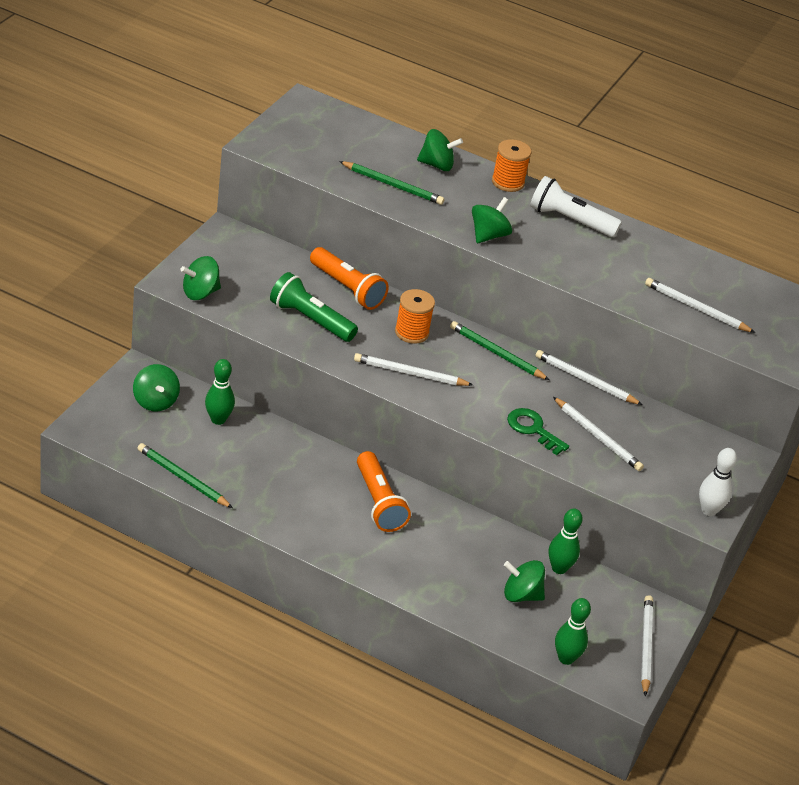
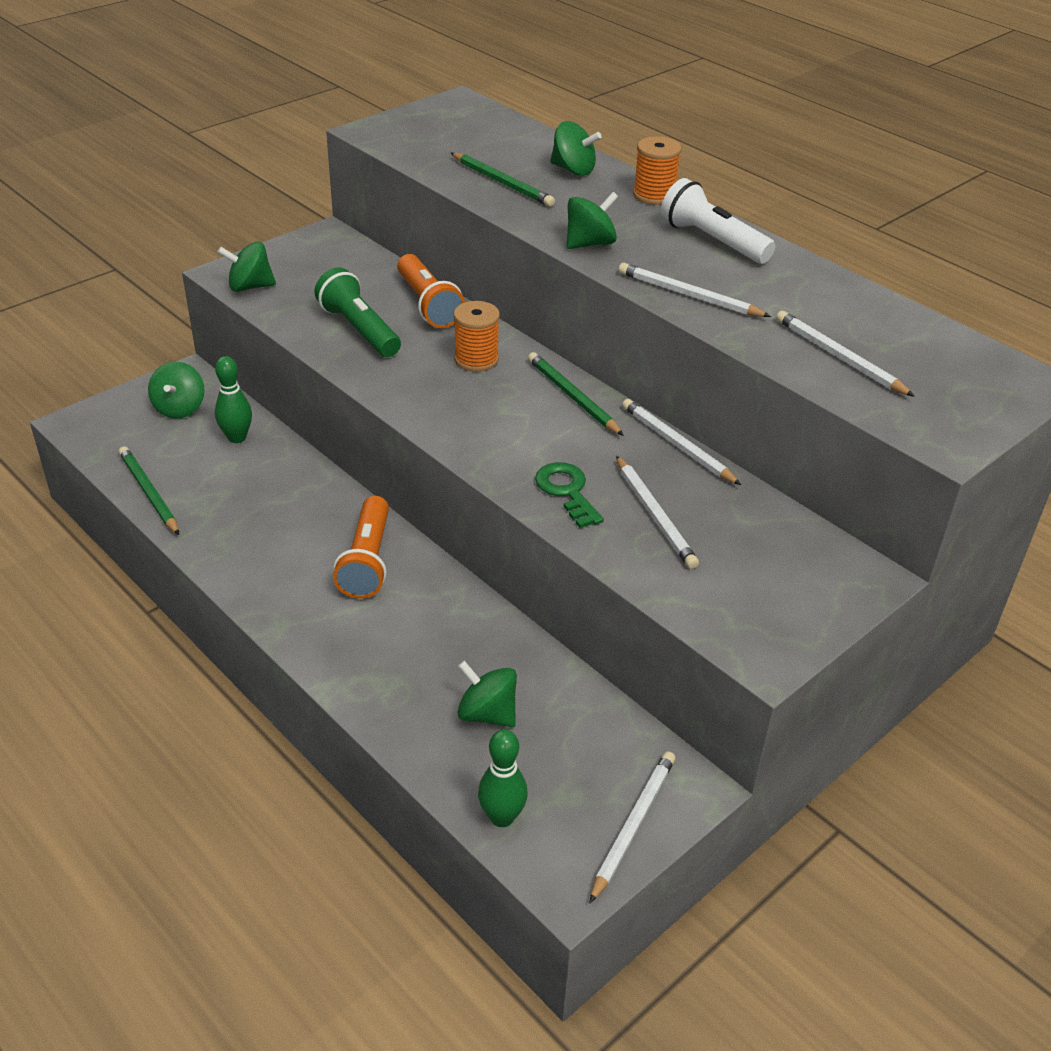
camera: 25 degrees right, 0 degrees up
(410, 373) = (443, 403): white pencil -> white pencil (689, 295)
(559, 568) = (561, 688): green bowling pin -> none
(708, 510) = (772, 641): white bowling pin -> none

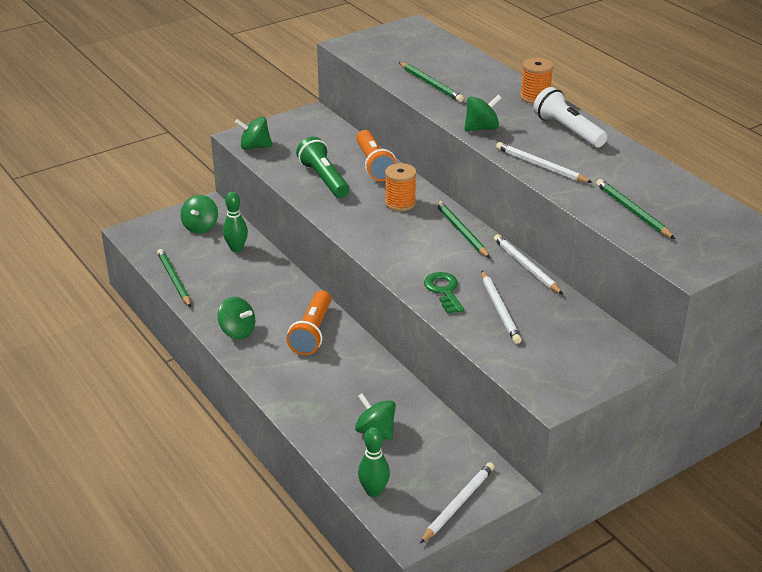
camera: 10 degrees right, 5 degrees down
(573, 170) = (482, 77): green spinning top -> green spinning top (237, 331)
(839, 357) = (632, 211): white pencil -> green pencil

